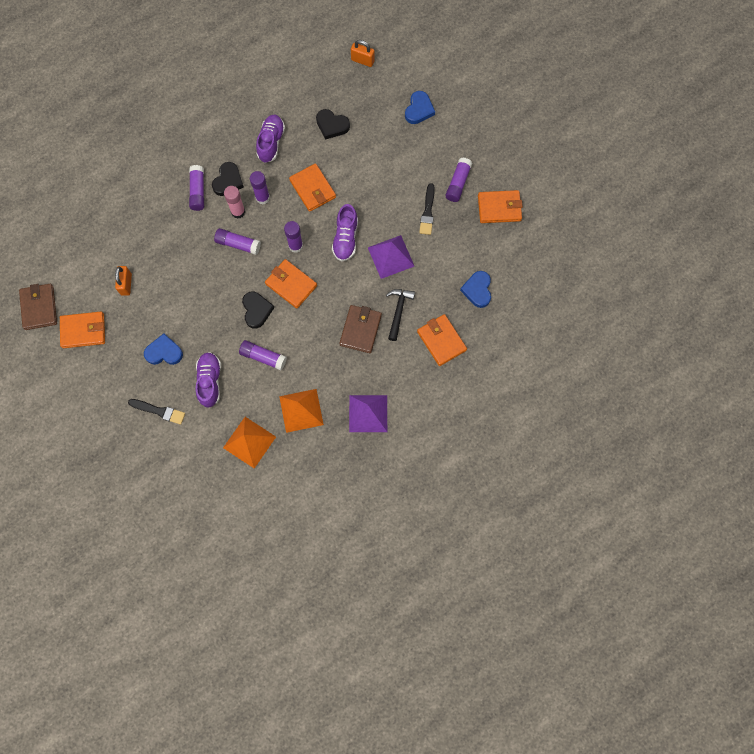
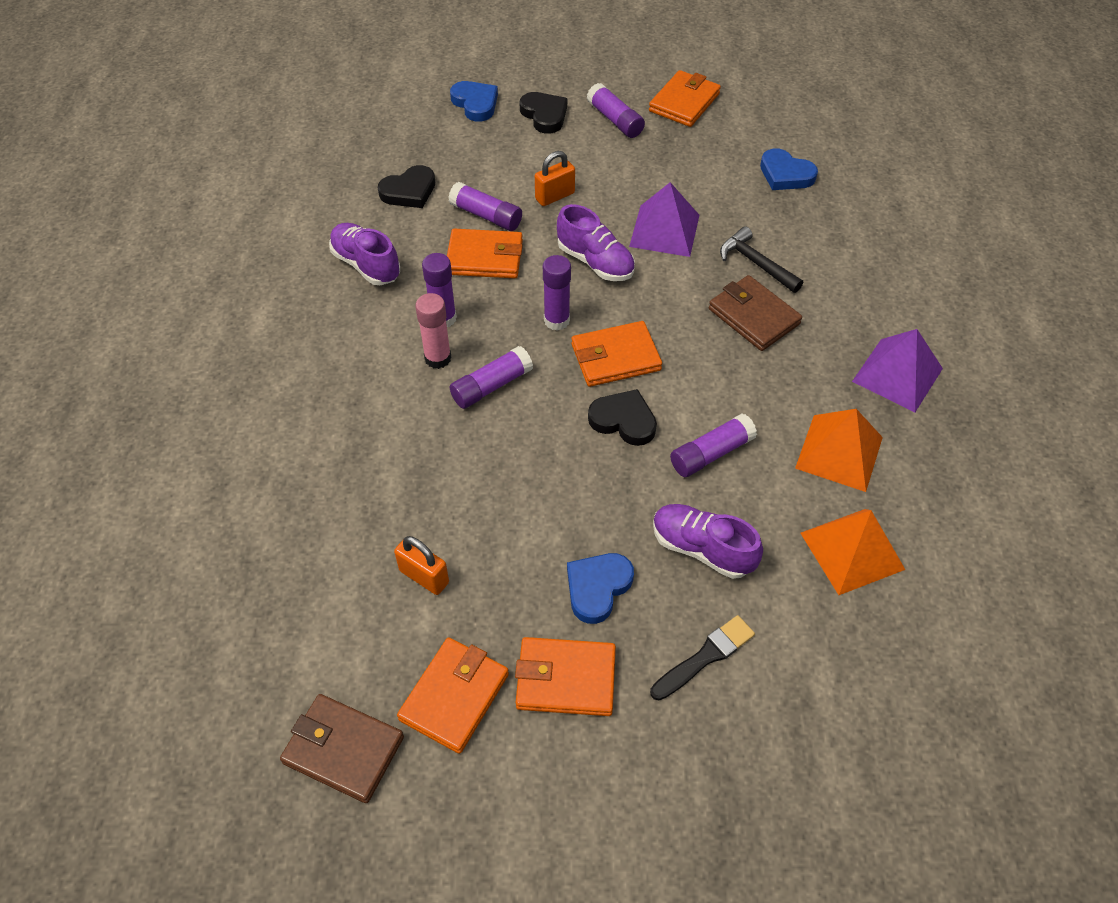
camera: 55 degrees left, 20 degrees down
(198, 191) = (354, 389): purple glue stick -> purple glue stick (486, 216)
(228, 181) = (375, 344): black heart -> black heart (544, 115)
(362, 60) = (348, 118): orange padlock -> orange padlock (555, 196)
(427, 212) = (630, 165): black brush -> none
(441, 341) = (835, 243): orange wallet -> orange wallet (566, 679)

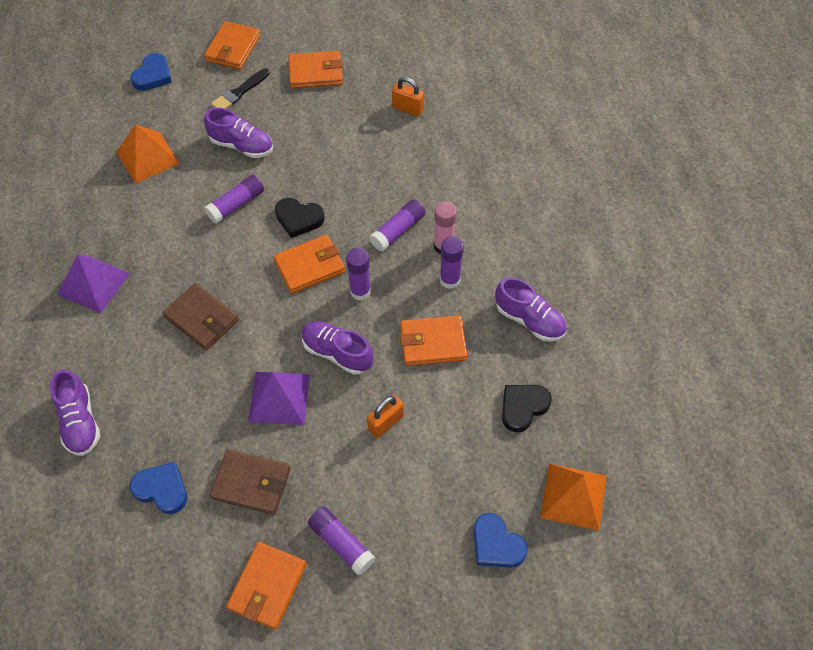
camera: 170 degrees right, 5 degrees up
(343, 750) = (424, 30): brown wallet -> brown wallet (251, 483)
(454, 696) = (374, 58): orange wallet -> orange wallet (233, 48)
(486, 216) = (443, 389): purple glue stick -> none
(544, 115) = (418, 538): black heart -> none
(597, 588) = (304, 117): blue heart -> blue heart (153, 75)
(755, 263) = (197, 373): black hammer -> none
(839, 452) = (147, 218): orange pyramid -> orange pyramid (573, 496)
(881, 237) = (80, 422): none -> purple shoe

